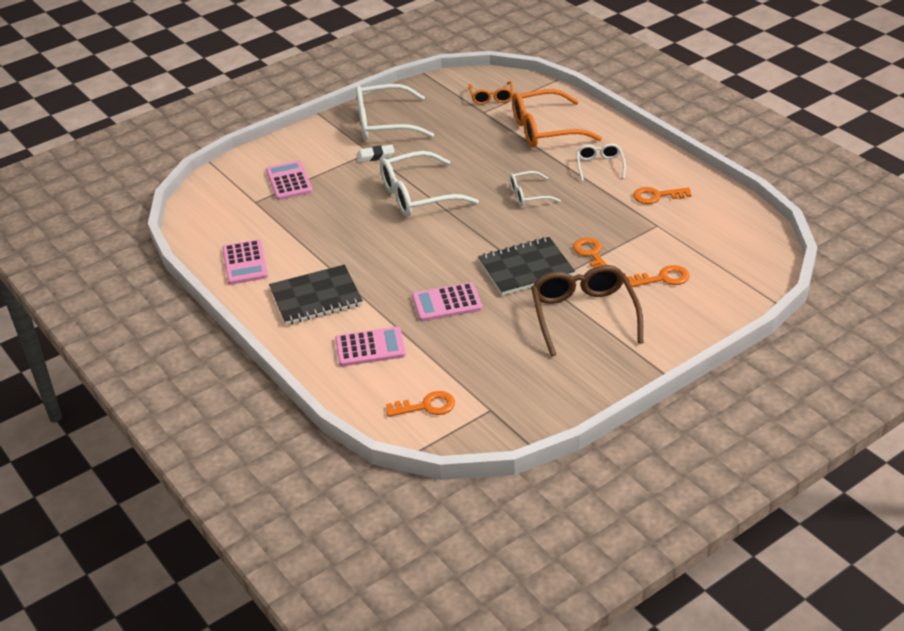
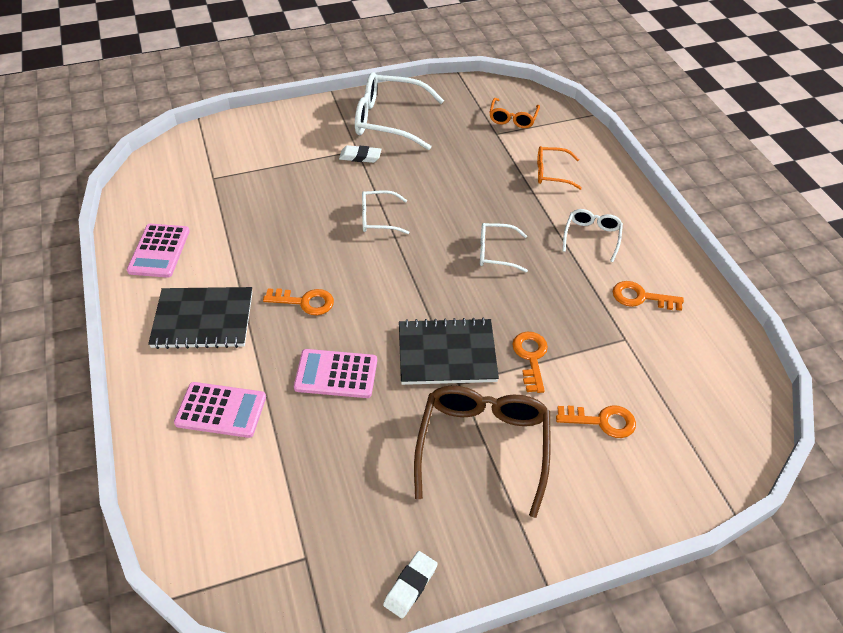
camera: 15 degrees right, 10 degrees up
(289, 181) = (259, 163): pink calculator -> none
(418, 195) = (378, 218): white glasses -> white glasses, size x0.54
(426, 406) = (236, 524): orange key -> orange key (305, 302)
(545, 130) = (552, 173): orange glasses -> orange glasses, size x0.54
(574, 403) = (410, 586): none -> white eraser

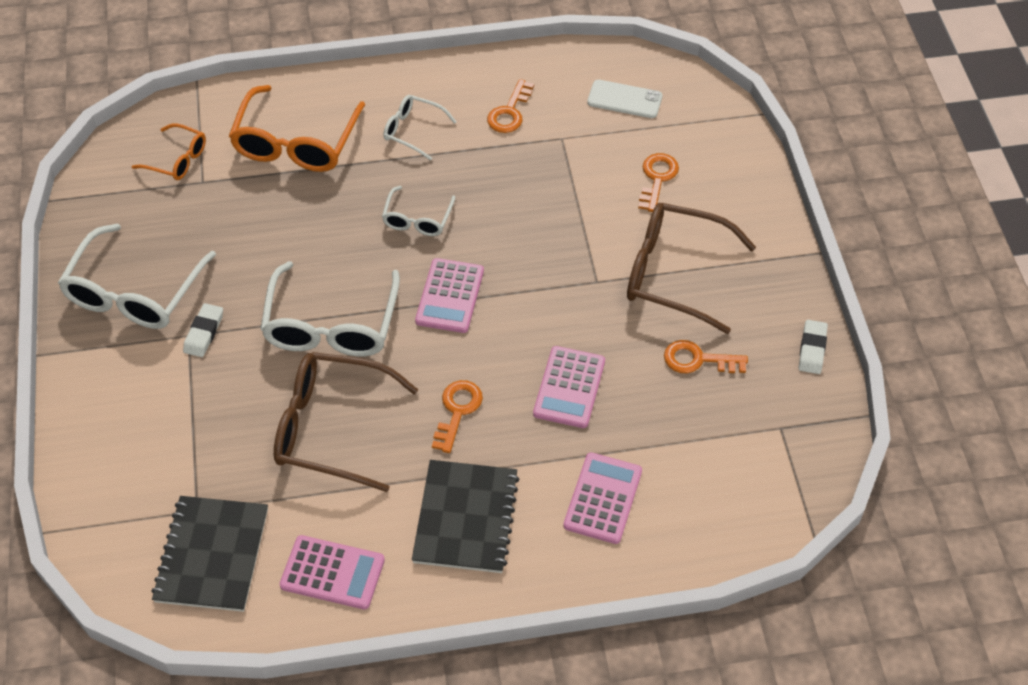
camera: 80 degrees left, 5 degrees up
(283, 232) = (331, 428): none -> brown glasses
(378, 218) = (331, 325): white glasses -> white glasses, size x1.86
(410, 586) = (812, 349): white eraser -> white eraser turned 60 degrees clockwise
(420, 282) = (449, 296): none -> pink calculator
(447, 354) = (557, 286): black notebook -> black notebook (212, 555)
(531, 357) = (573, 217): orange key -> orange key (697, 360)
(552, 173) = (296, 143): orange glasses -> orange glasses, size x1.86
(697, 384) = (624, 99): none -> white phone

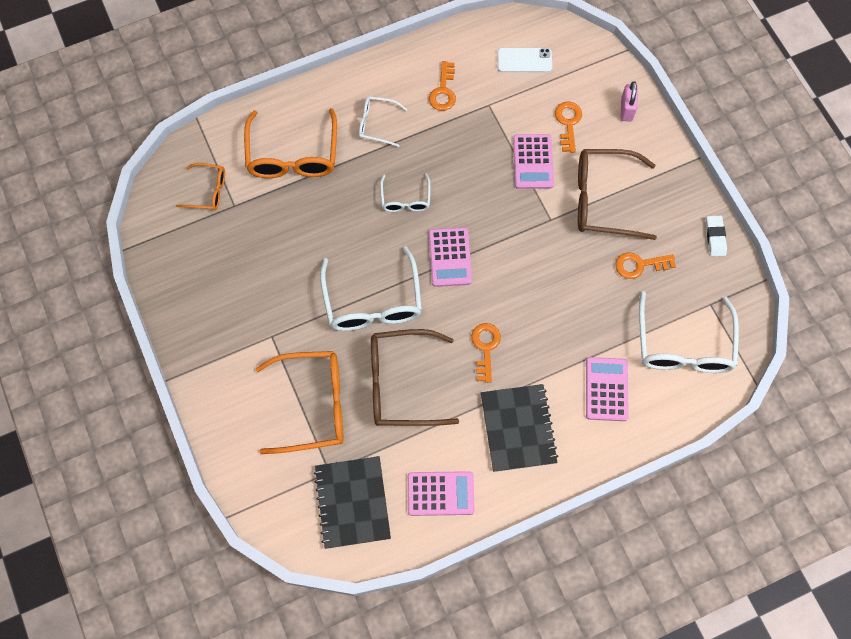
camera: 15 degrees left, 15 degrees up
(134, 292) = (218, 311): white glasses -> white glasses (683, 345)
(204, 332) = (282, 331): white eraser -> none
(207, 426) = (313, 405): none -> orange glasses
(569, 387) = (557, 309): pink calculator -> pink calculator (533, 162)
(739, 179) = (626, 109): none -> pink padlock

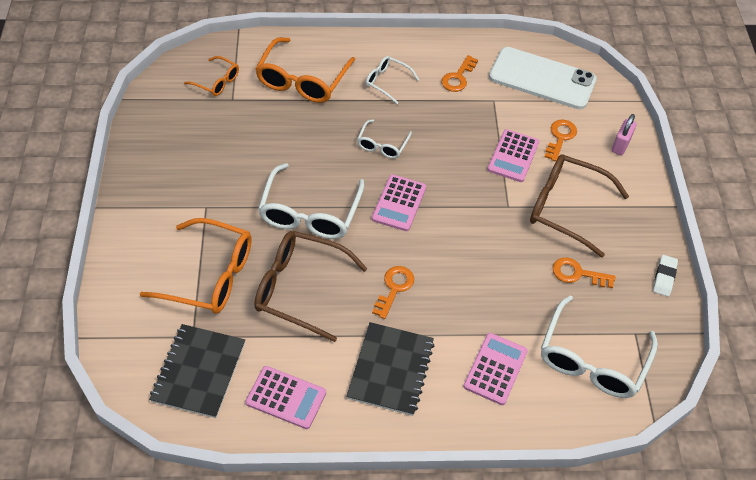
camera: 20 degrees right, 15 degrees down
(524, 60) = (542, 78): white phone -> white phone, size x1.95

